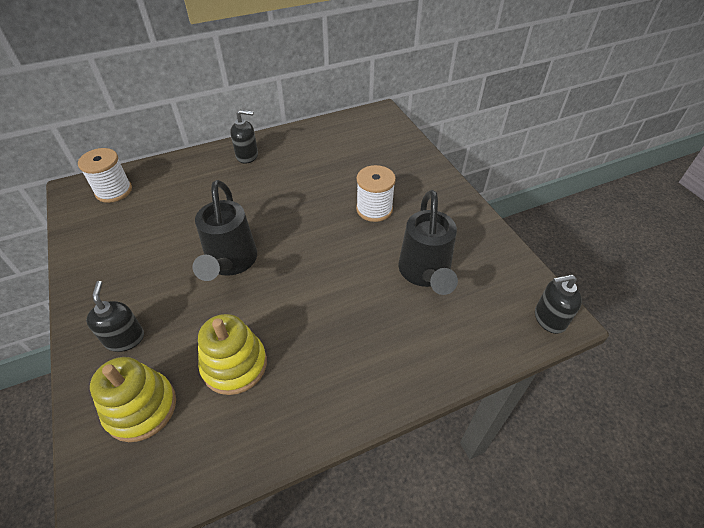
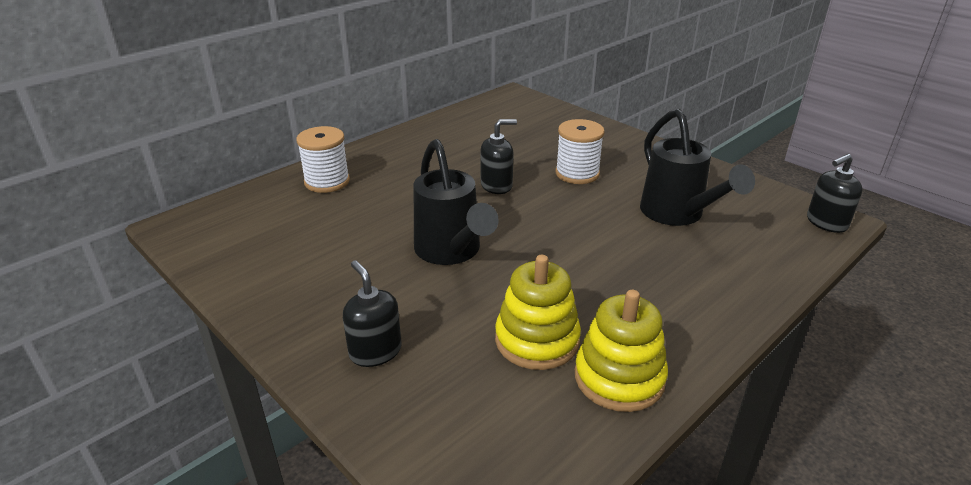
camera: 20 degrees left, 15 degrees down
(114, 191) = (236, 217): white spool -> white spool (327, 181)
(141, 408) = (455, 410): yellow stacking toy -> yellow stacking toy (619, 378)
(247, 156) = (388, 154): black soap dispenser -> black soap dispenser (496, 185)

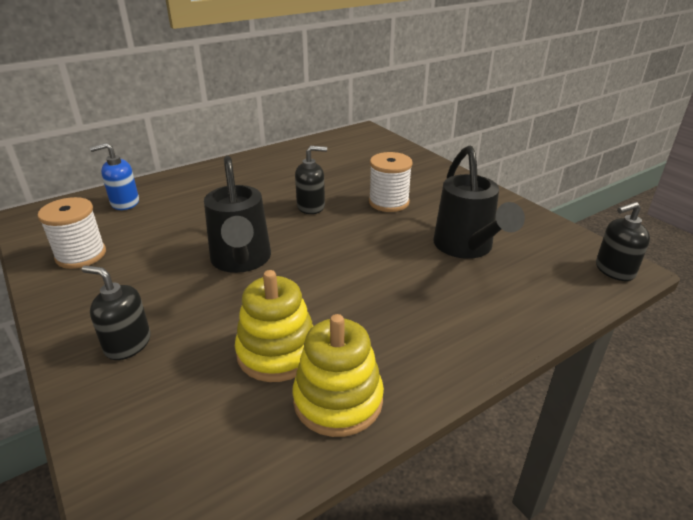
camera: 10 degrees right, 0 degrees up
(283, 200) = (125, 203): none -> blue soap dispenser
(327, 181) = (169, 191): white spool -> white spool (81, 255)
(375, 351) = (127, 344): black soap dispenser -> black soap dispenser turned 45 degrees counterclockwise

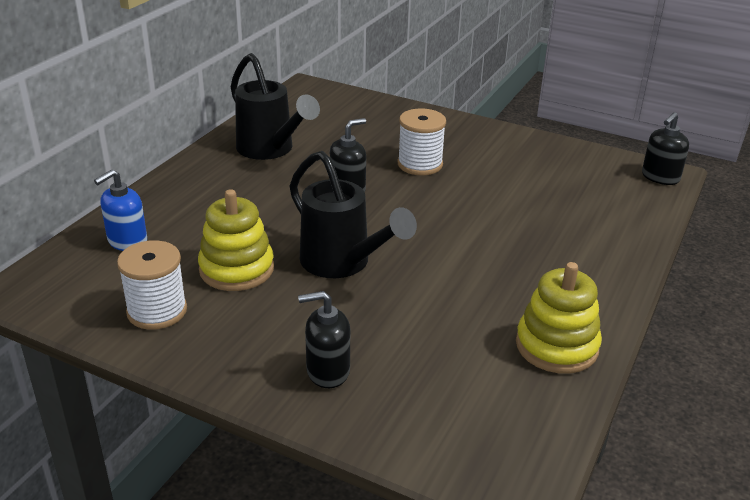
camera: 30 degrees left, 0 degrees up
(277, 352) = (470, 329): yellow stacking toy -> yellow stacking toy (236, 269)
(466, 248) = (533, 191): black watering can -> black watering can (270, 150)

